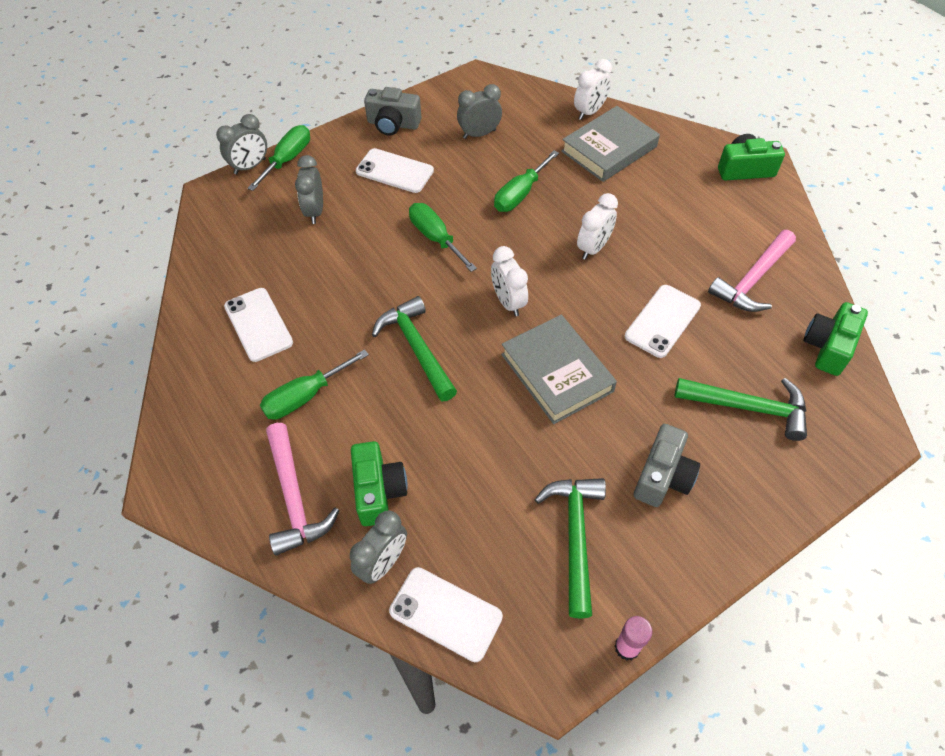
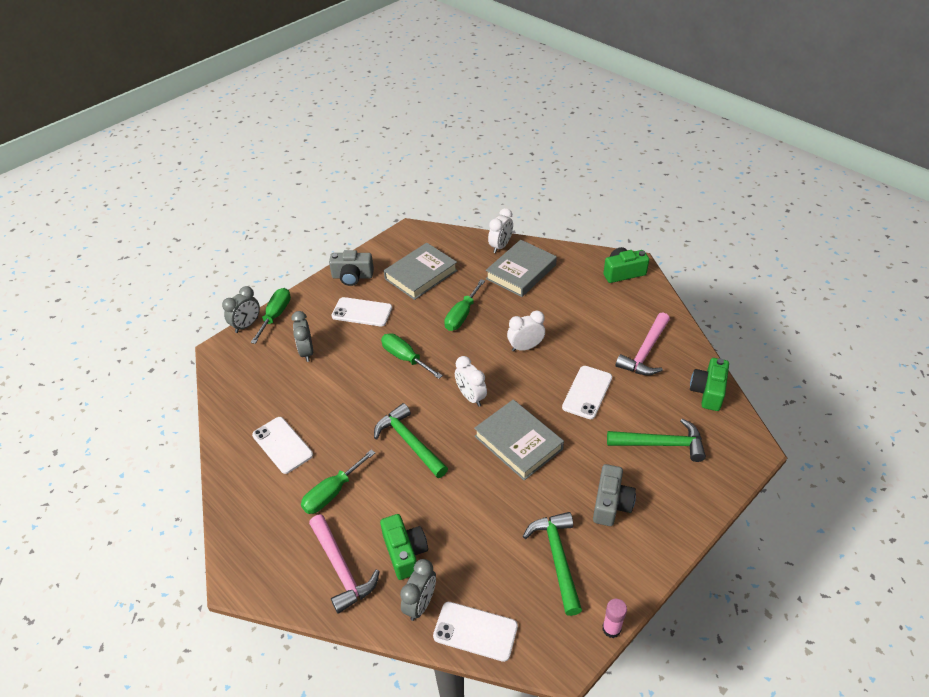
camera: 10 degrees left, 10 degrees down
(479, 134) = (421, 274): grey clock -> grey book
(593, 248) = (525, 347): white clock -> white clock turned 135 degrees counterclockwise

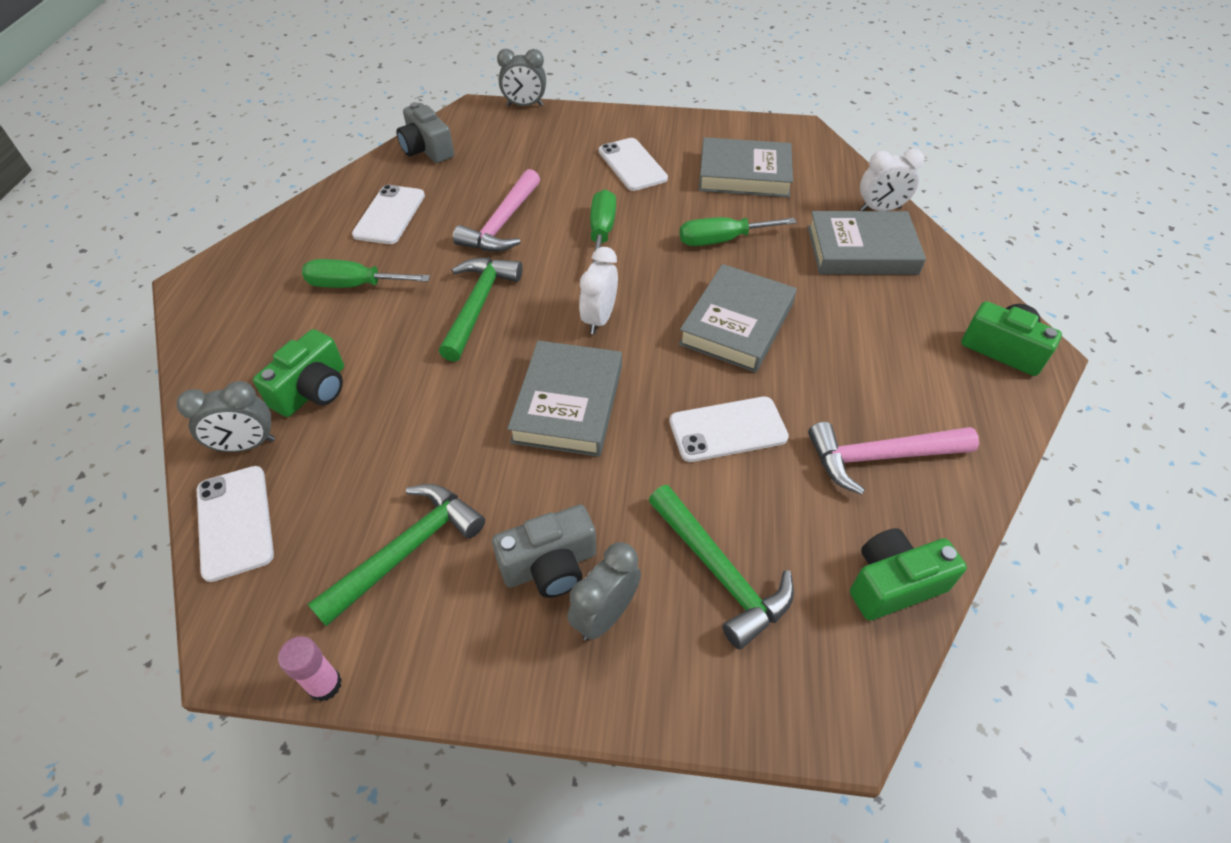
camera: 50 degrees right, 5 degrees up
(275, 315) = (558, 114): green screwdriver -> none
(306, 352) = (531, 160): grey clock -> grey clock (605, 615)
(341, 569) = (255, 350): pink hammer -> pink hammer (502, 223)
(352, 276) = (676, 130): grey camera -> grey camera (427, 149)
(525, 347) = (737, 324): white clock -> grey book

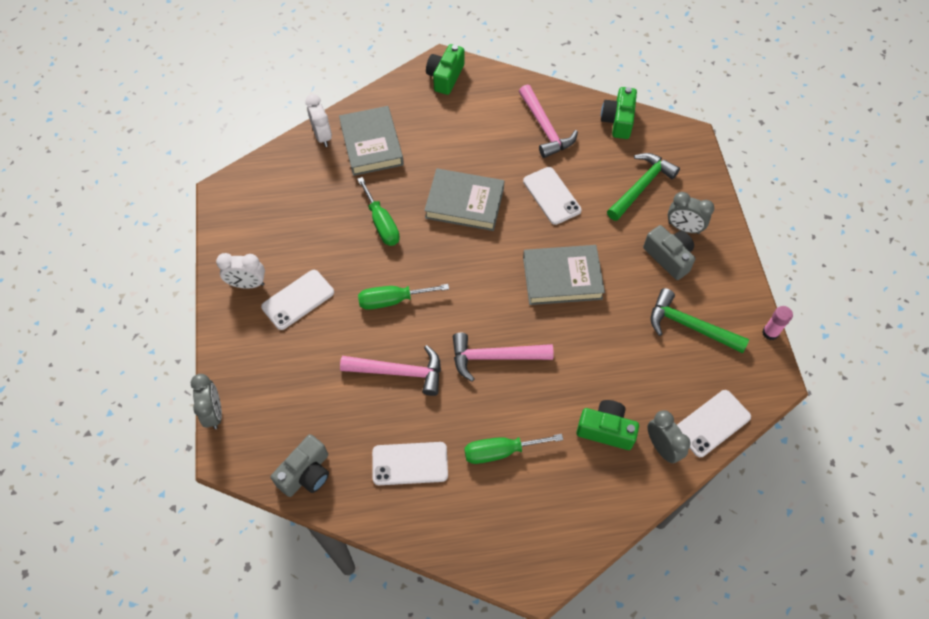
camera: 105 degrees left, 10 degrees up
(354, 285) = (500, 451): green screwdriver -> green screwdriver turned 90 degrees clockwise
(478, 305) = (495, 357): green hammer -> pink hammer
(599, 319) = (484, 279): white clock -> white clock (247, 284)
(744, 174) = (295, 221): grey book -> none
(893, 584) = (618, 121): green camera -> green camera turned 45 degrees clockwise

